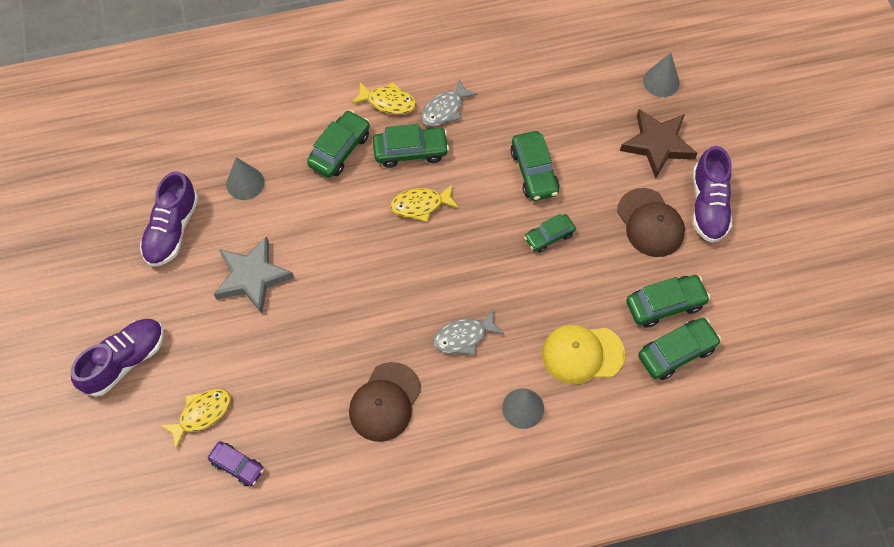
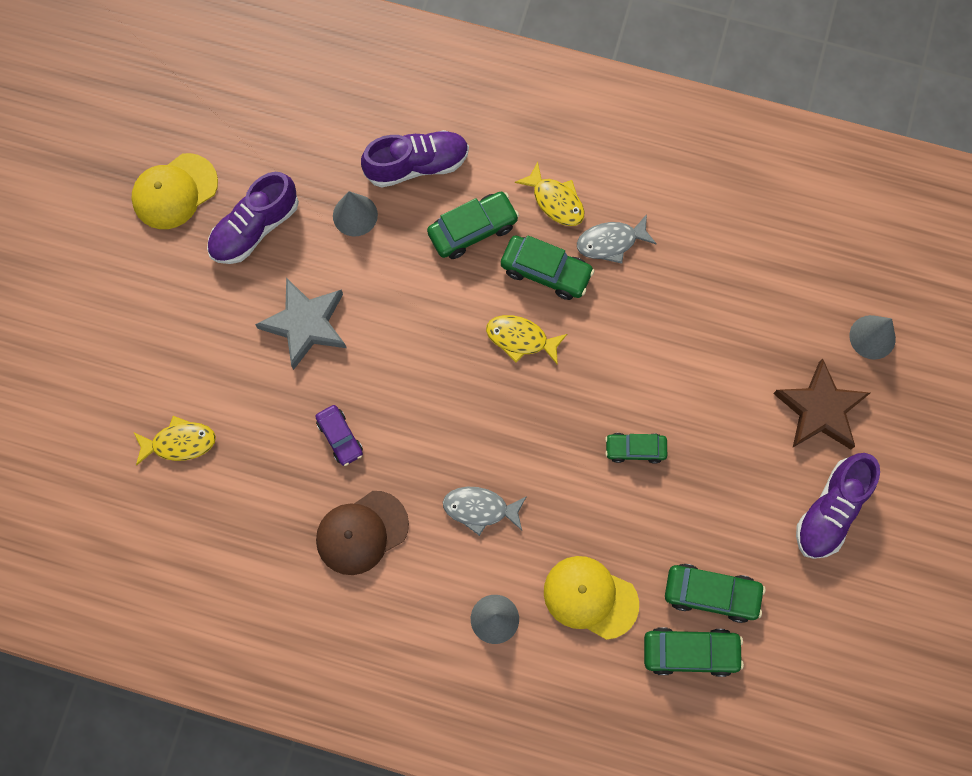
camera: 30 degrees right, 10 degrees up
(92, 235) = (175, 191): none -> yellow cap
(125, 361) = (137, 345): purple shoe -> purple shoe (417, 165)
(237, 465) = (185, 515): purple car -> purple car (340, 437)
(534, 172) = (664, 367): green car -> none
(650, 223) = (754, 495): brown cap -> none

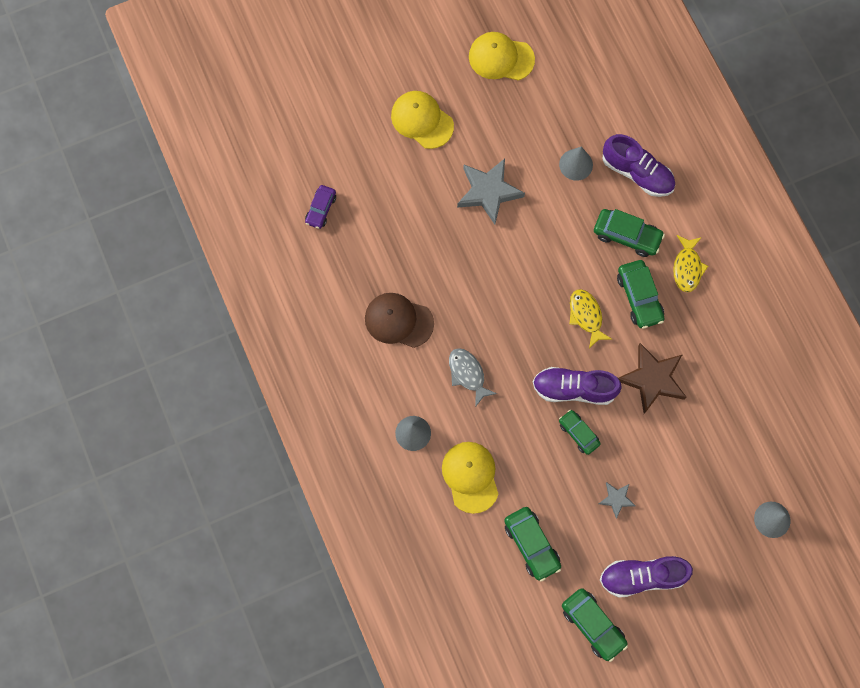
camera: 50 degrees right, 0 degrees up
(167, 326) = (422, 120): none -> yellow cap
(179, 442) = (364, 182): yellow fish -> none
(255, 228) = (519, 118): purple shoe -> purple shoe (574, 389)
(340, 437) = (441, 264): purple car -> purple car (321, 209)
(611, 242) = (691, 319): grey fish -> none
(690, 652) = (487, 559): green car -> green car (593, 625)
(733, 469) = (616, 499): none -> grey star
(820, 409) = (698, 522): brown star -> brown star (652, 379)

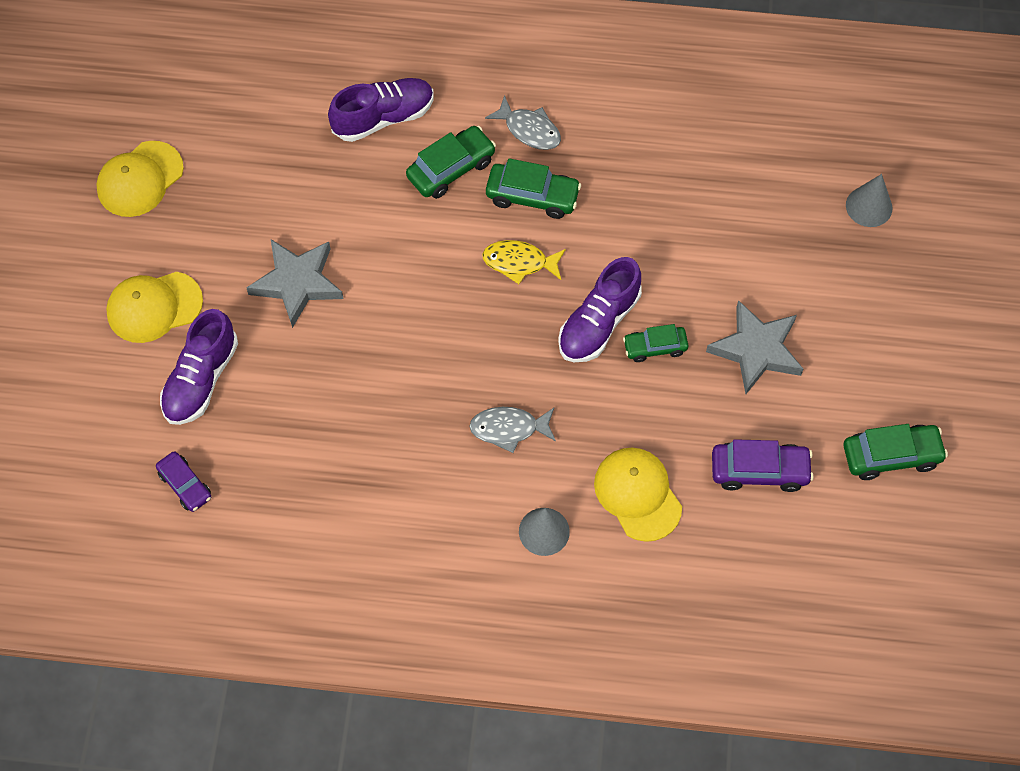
camera: 60 degrees left, 10 degrees down
(398, 321) = (391, 471): brown cap -> none
(470, 476) = (637, 494): yellow cap -> yellow cap turned 45 degrees clockwise
(531, 544) = (759, 471): green car -> purple car
(576, 164) = (329, 173): grey cone -> none
(616, 499) = (756, 350): grey star -> grey star, size x1.96
(642, 576) = (862, 373): purple shoe -> purple shoe (201, 379)
(652, 379) = (637, 236): brown star -> none
(687, 267) = (529, 130): yellow fish -> grey fish

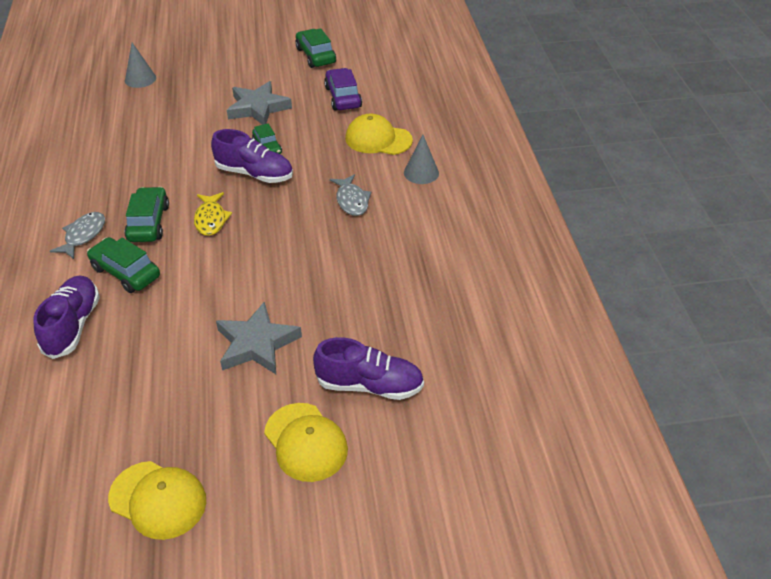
camera: 105 degrees left, 20 degrees down
(185, 485) = (470, 369): purple car -> none
(383, 118) = (72, 326): purple shoe -> purple shoe turned 45 degrees clockwise
(637, 494) = (378, 139): yellow cap -> yellow cap turned 60 degrees clockwise

